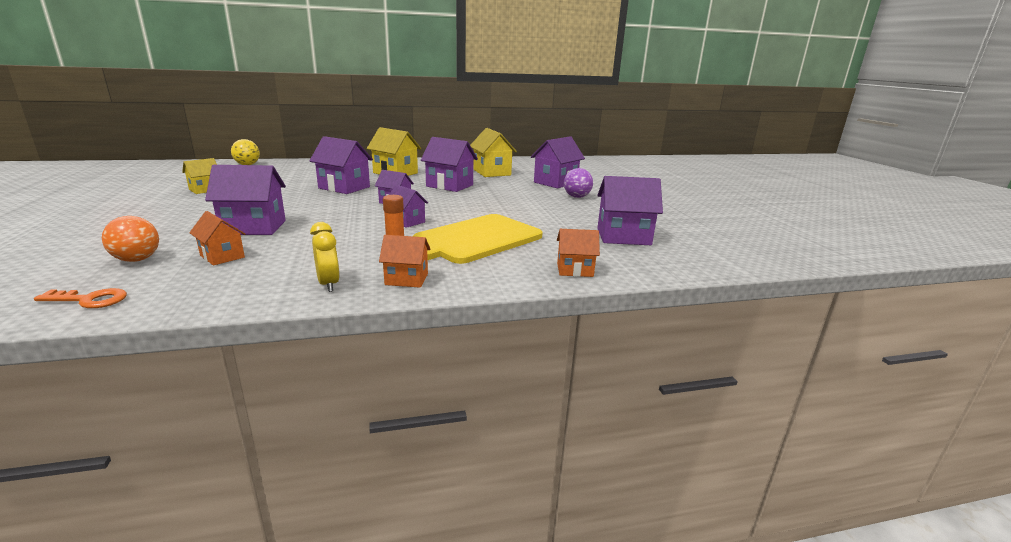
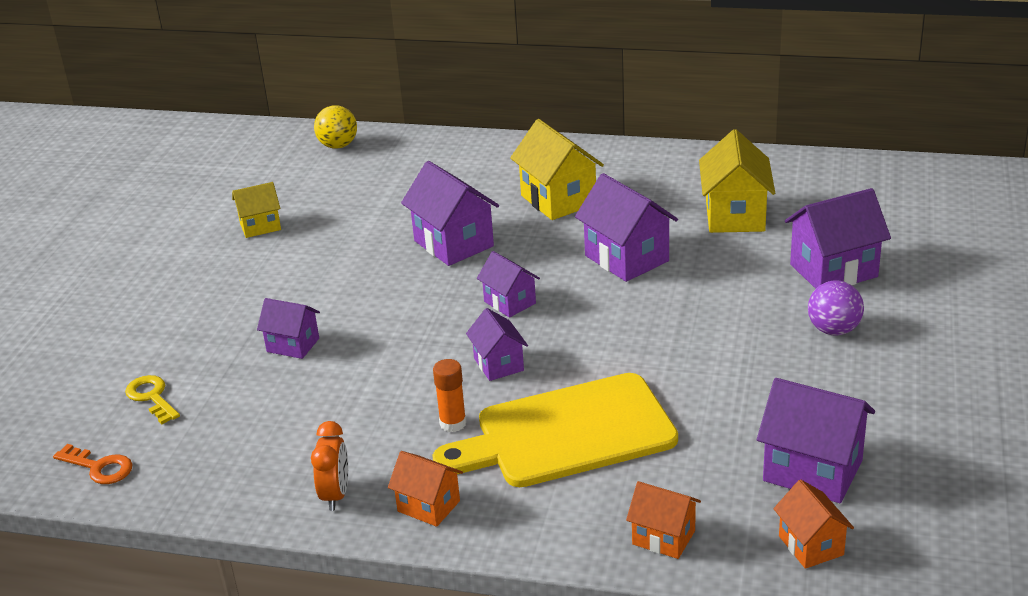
camera: 30 degrees right, 10 degrees up
(137, 259) = (152, 397): orange ball -> yellow key
(222, 256) = (239, 409): orange house -> orange house (811, 545)
(254, 227) = (293, 345): purple house -> purple house, size x0.60
(328, 284) = (335, 495): yellow clock -> orange clock

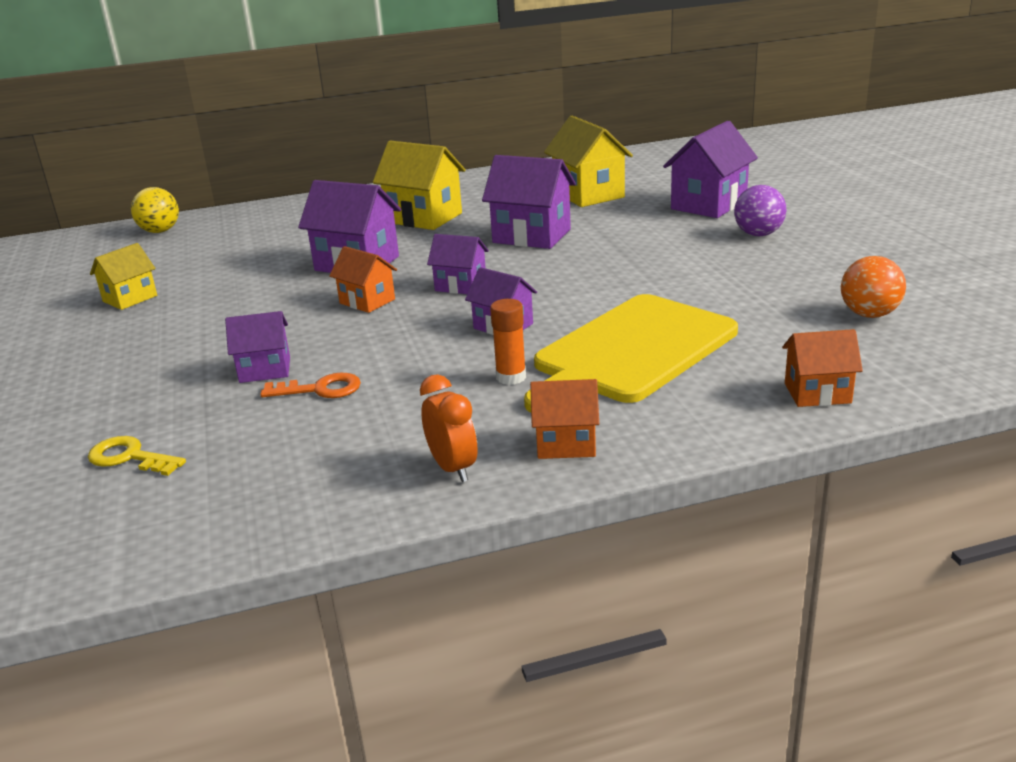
camera: 30 degrees left, 5 degrees down
(99, 467) = (118, 540): orange key -> orange key (320, 389)
(811, 545) = (941, 359): orange house -> orange house (367, 301)
(812, 470) = (869, 314): purple house -> orange ball

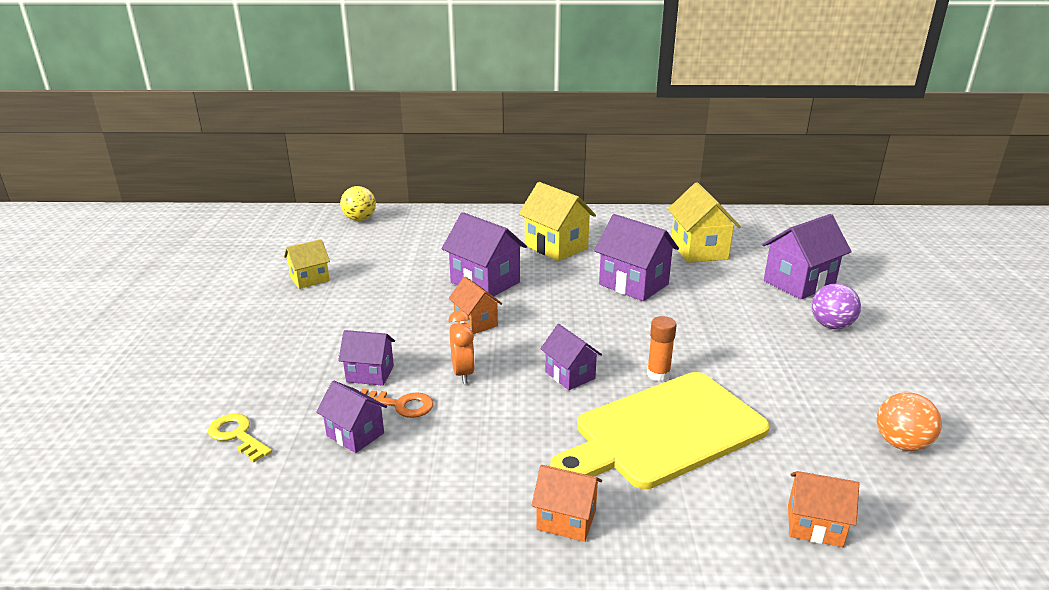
camera: 15 degrees right, 0 degrees up
(453, 468) = (464, 519): orange clock -> orange clock (463, 373)
(460, 285) = (554, 324): purple house -> purple house (355, 434)
(511, 377) = (552, 432): orange glue stick -> orange glue stick (658, 374)

